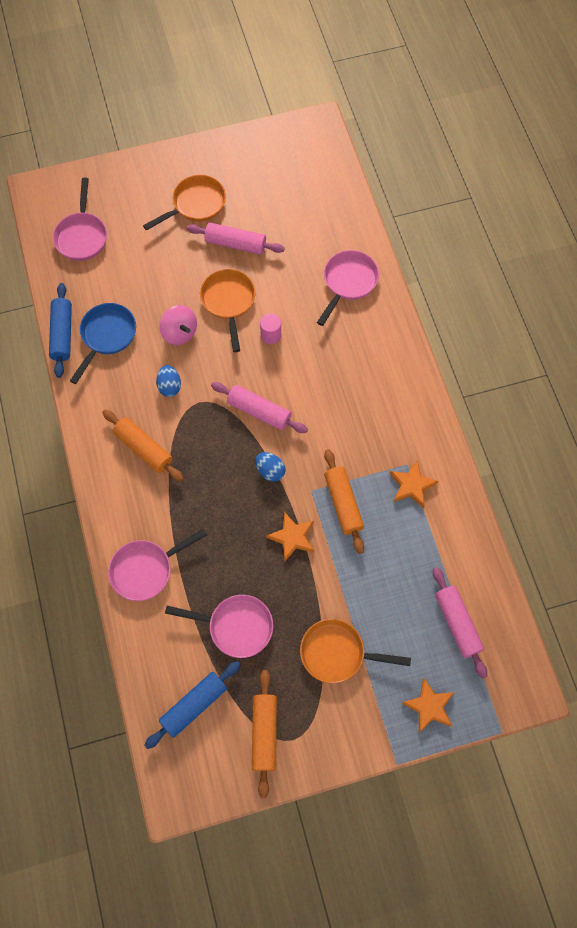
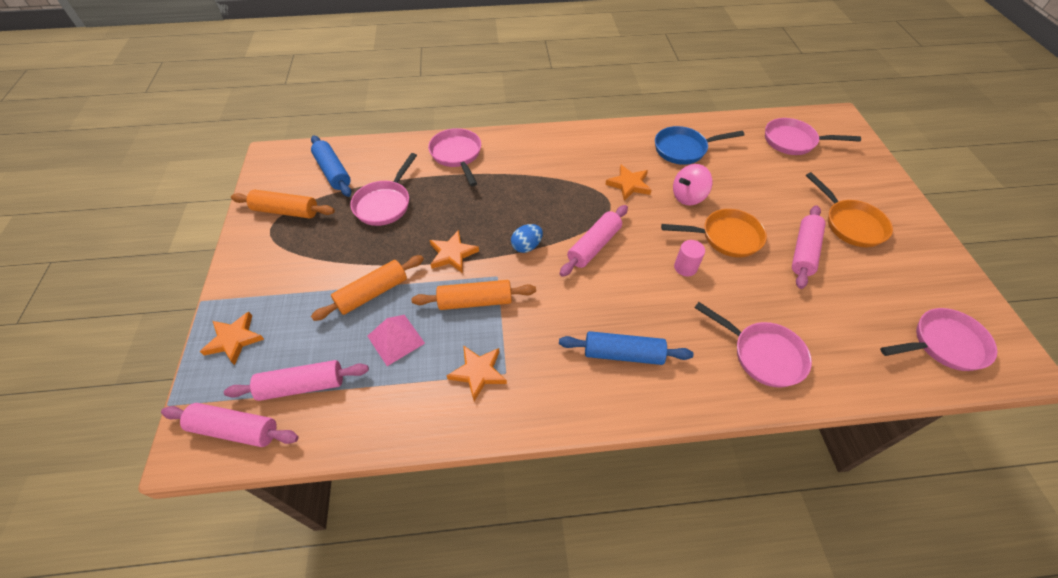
camera: 100 degrees right, 15 degrees down
(62, 334) = (686, 124): blue rolling pin -> blue rolling pin (623, 354)
(107, 336) = (684, 149): blue pan -> blue pan turned 135 degrees clockwise
(144, 448) = (568, 163): orange rolling pin -> orange rolling pin (372, 293)
(169, 386) = (629, 184): blue egg -> orange star
(313, 166) = (943, 344): none -> pink pan
(337, 653) = (326, 272): orange pan -> none
(396, 560) = (396, 339): none -> pink pyramid
(506, 661) = (235, 429): none -> pink rolling pin

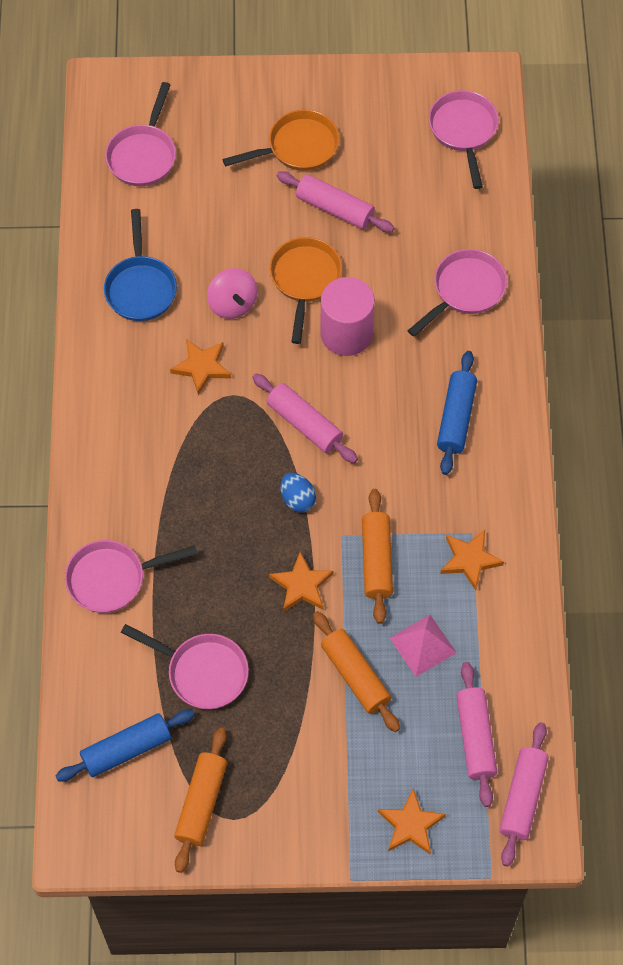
camera: 85 degrees left, 10 degrees up
(685, 267) = (346, 333): pink cylinder -> pink cylinder, size x1.94

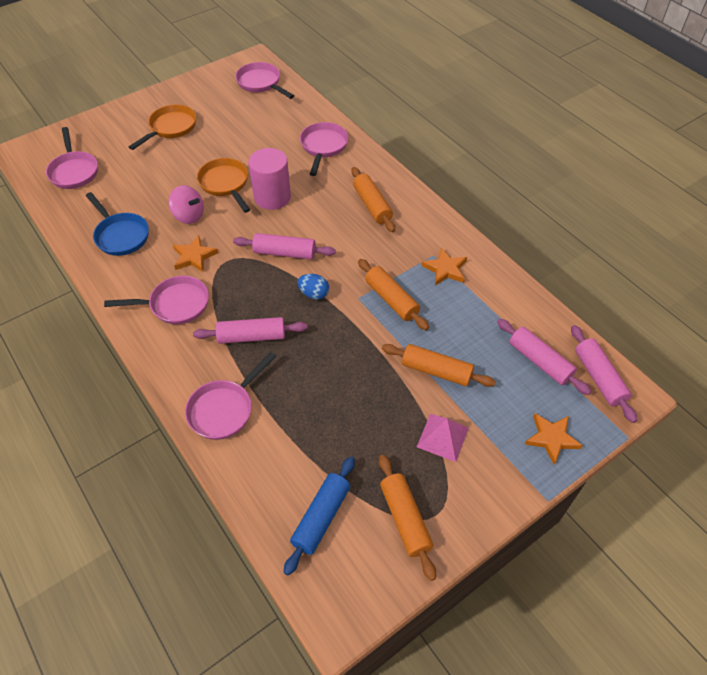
camera: 35 degrees left, 10 degrees down
(202, 672) = (334, 430): pink pan -> pink pan (175, 304)
(301, 585) = (357, 339): orange star -> none
(334, 209) = (216, 145): pink rolling pin -> pink rolling pin (252, 337)
(423, 645) = (460, 329): pink pyramid -> pink pyramid (442, 437)
(456, 418) = (372, 205): blue rolling pin -> orange rolling pin

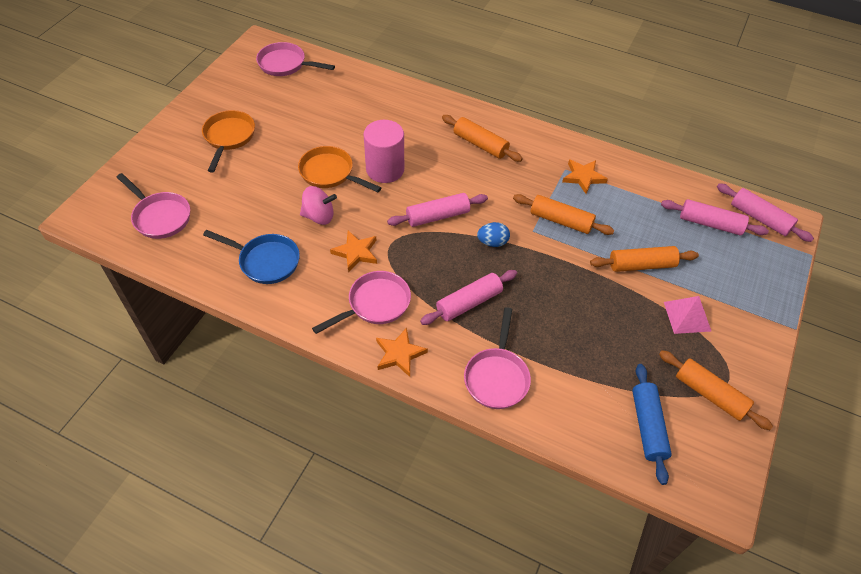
camera: 30 degrees left, 0 degrees up
(323, 147) = (395, 106): pink pan -> none
(551, 438) = (763, 280): orange star -> orange star (399, 354)

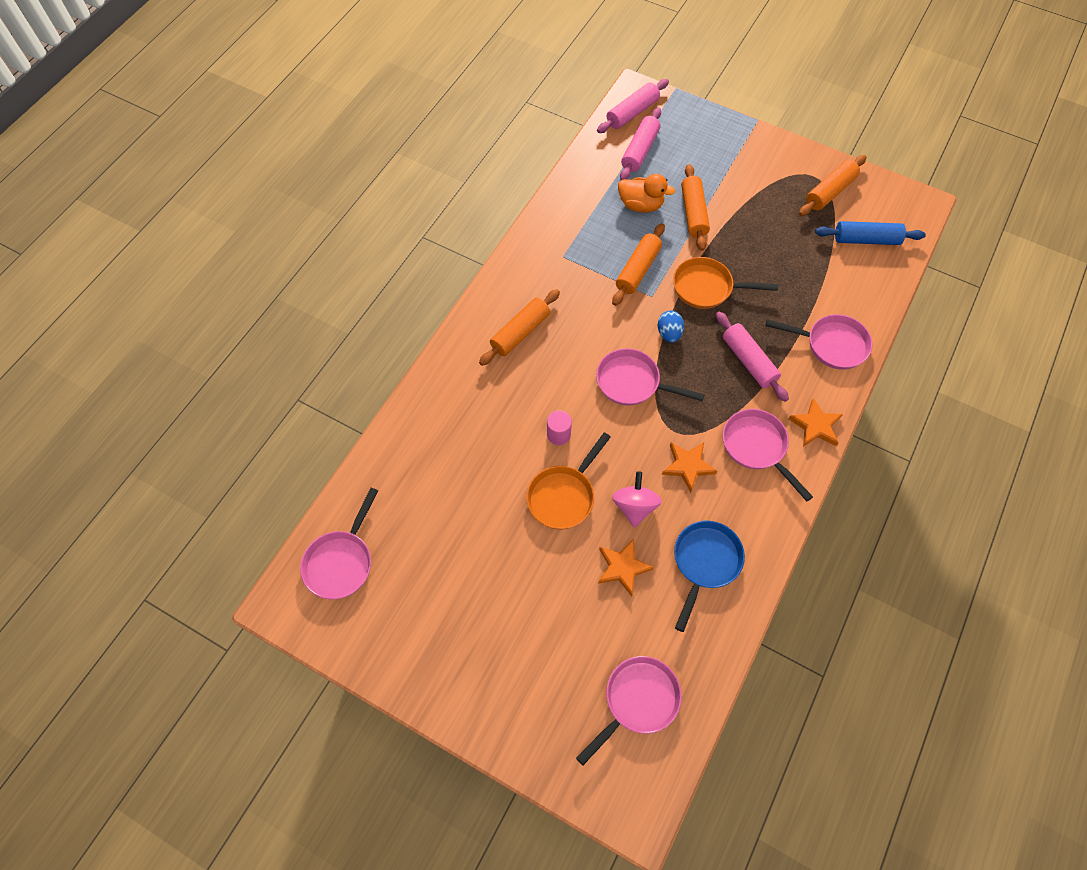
camera: 85 degrees left, 10 degrees up
(229, 138) = (492, 628): orange pan -> orange pan (707, 288)
(385, 169) = (558, 434): pink cylinder -> pink cylinder, size x0.52
(437, 216) = (632, 382): pink rolling pin -> pink pan
(583, 177) = (575, 242): orange star -> orange star (623, 567)
(640, 224) = (641, 205): none -> orange duck
(687, 316) = (751, 190): pink pyramid -> none

